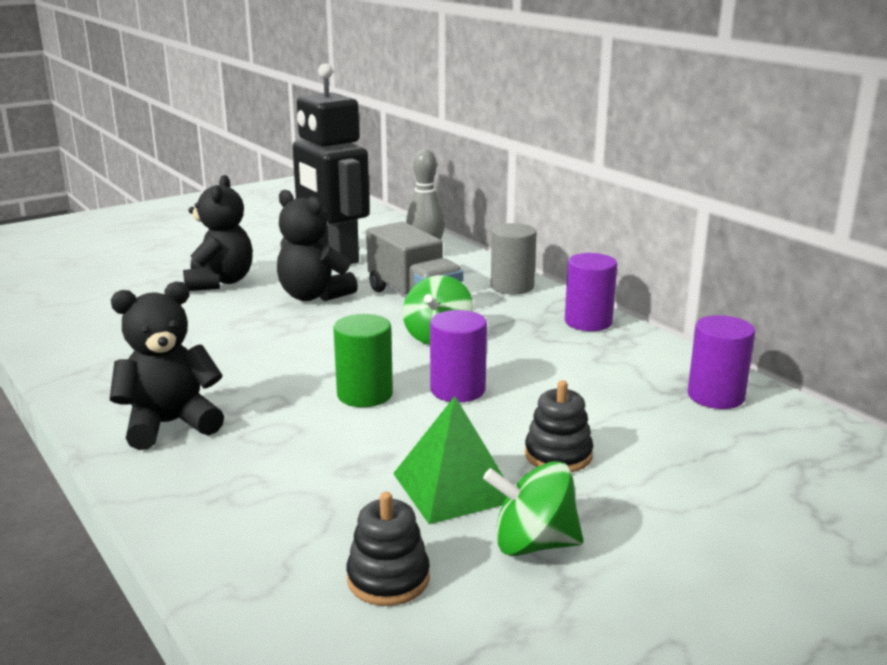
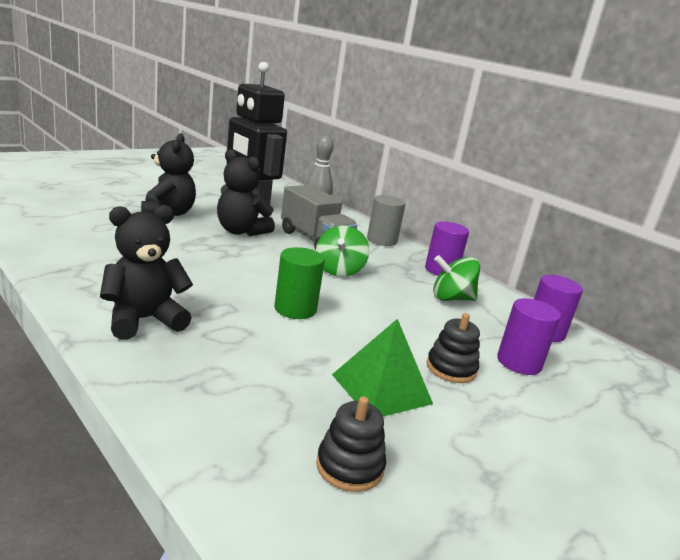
camera: 10 degrees left, 0 degrees up
(458, 390) = (364, 311): purple cylinder -> purple cylinder (519, 362)
(533, 544) = (454, 441): green spinning top -> green spinning top (451, 298)

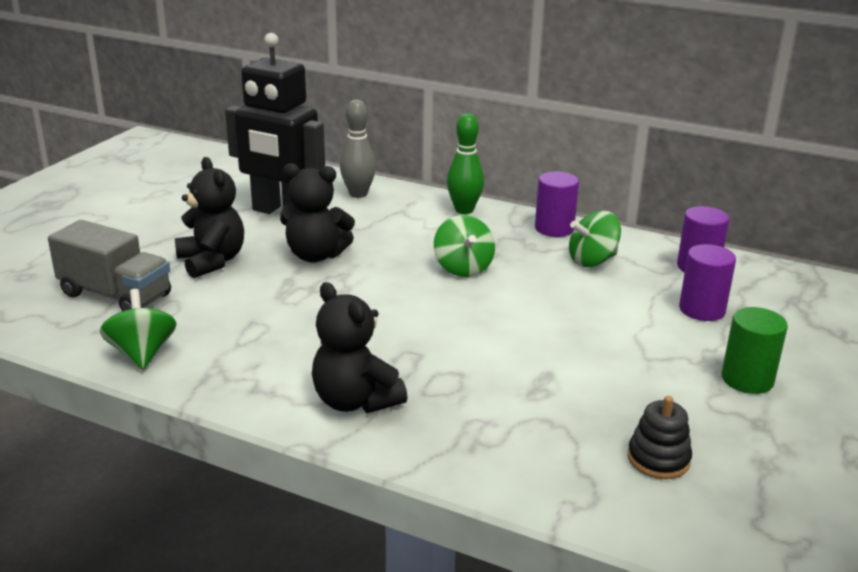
camera: 20 degrees left, 5 degrees up
(46, 243) = (142, 354): none -> green spinning top
(144, 320) = (355, 401): black teddy bear -> black teddy bear turned 75 degrees counterclockwise
(295, 309) = (471, 332): green cylinder -> green cylinder (747, 379)
(314, 240) = (401, 238): grey truck -> grey truck (115, 295)
(381, 389) = (620, 383): green pyramid -> none
(382, 240) = (464, 210): grey cylinder -> green bowling pin
(451, 368) = (655, 339): black stacking toy -> none

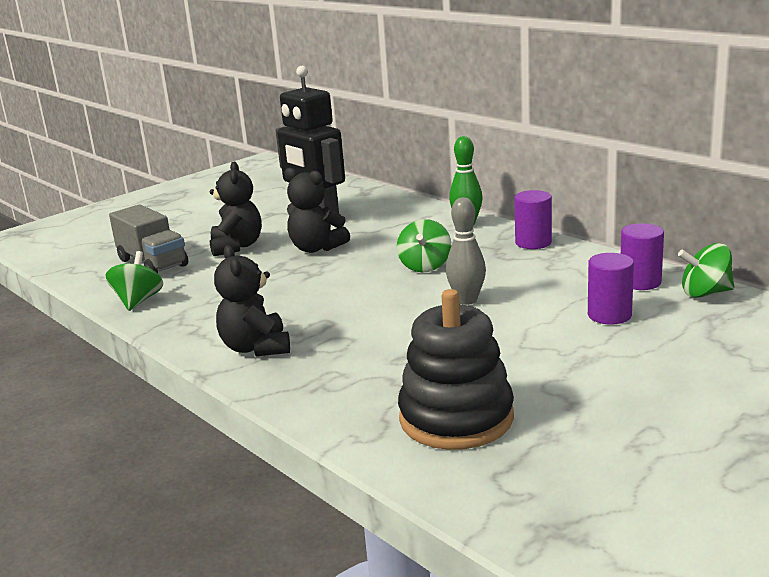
camera: 25 degrees right, 5 degrees down
(358, 194) = (389, 207): grey bowling pin -> grey bowling pin (467, 300)
(592, 261) = (543, 269): green spinning top -> green spinning top (705, 293)
(658, 459) = (456, 418): black stacking toy -> black stacking toy, size x2.07
(747, 379) = (597, 372): green cylinder -> none

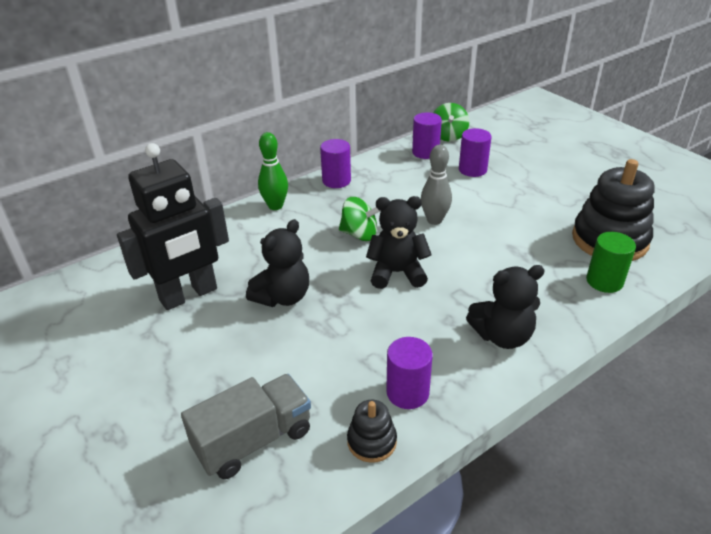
camera: 85 degrees left, 15 degrees up
(138, 301) = (372, 441): green spinning top -> black stacking toy
(187, 309) = (407, 392): none -> purple cylinder
(237, 246) = (242, 359): black teddy bear -> black teddy bear (397, 273)
(356, 410) = (604, 281): none -> green cylinder

